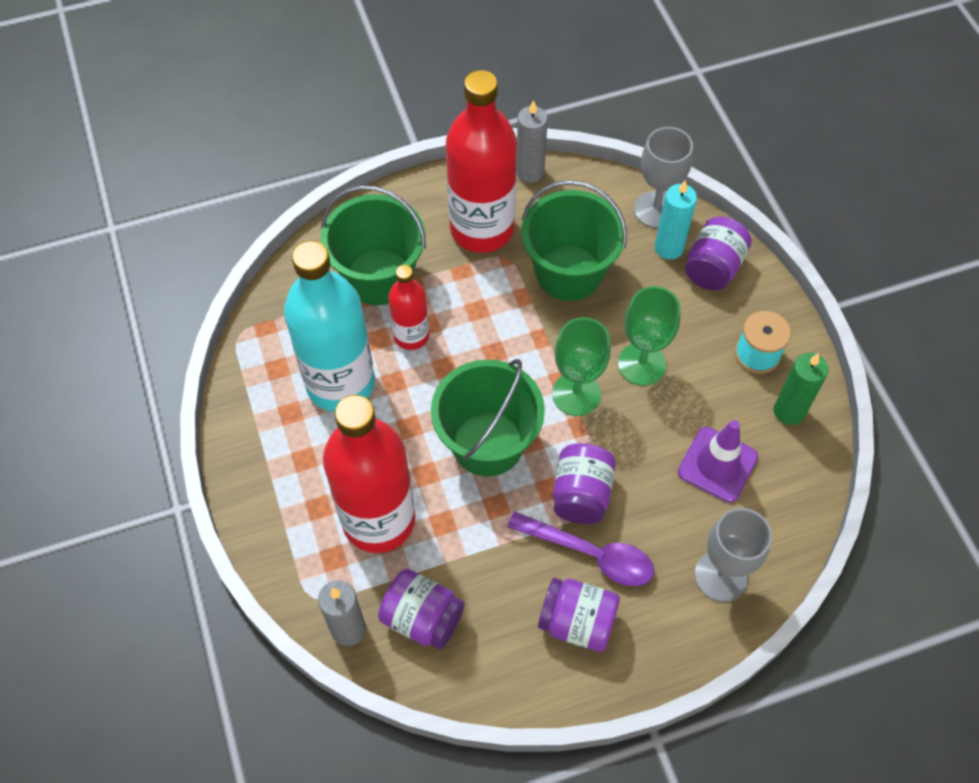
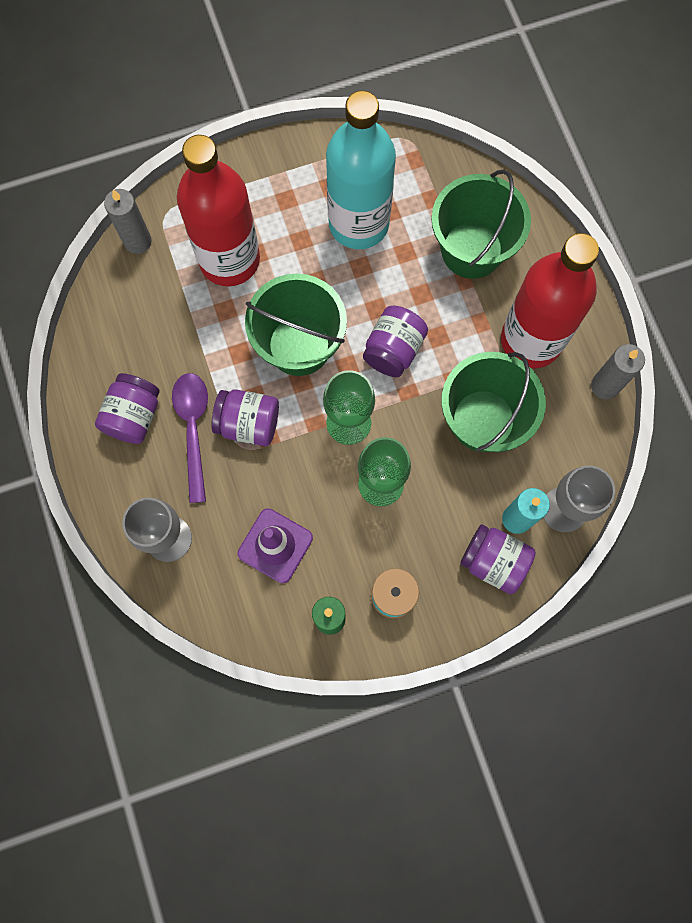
camera: 90 degrees right, 15 degrees up
(411, 336) = (408, 280): red bottle -> none
(422, 618) = (143, 296): purple jar -> purple jar (393, 350)
(590, 554) = (193, 429): purple spoon -> purple spoon turned 150 degrees clockwise

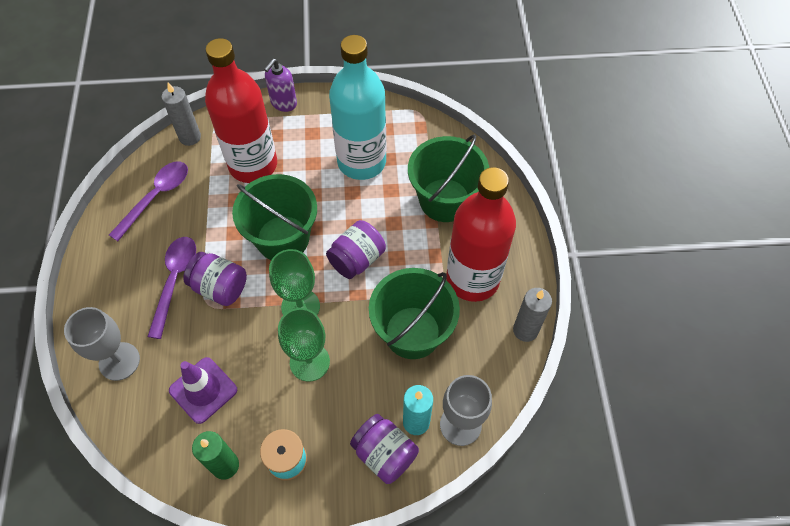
camera: 15 degrees right, 15 degrees down
(128, 331) = (156, 197): none -> purple spoon
(134, 416) = (133, 259): purple jar -> none
(236, 166) = (283, 103): none -> purple soap dispenser

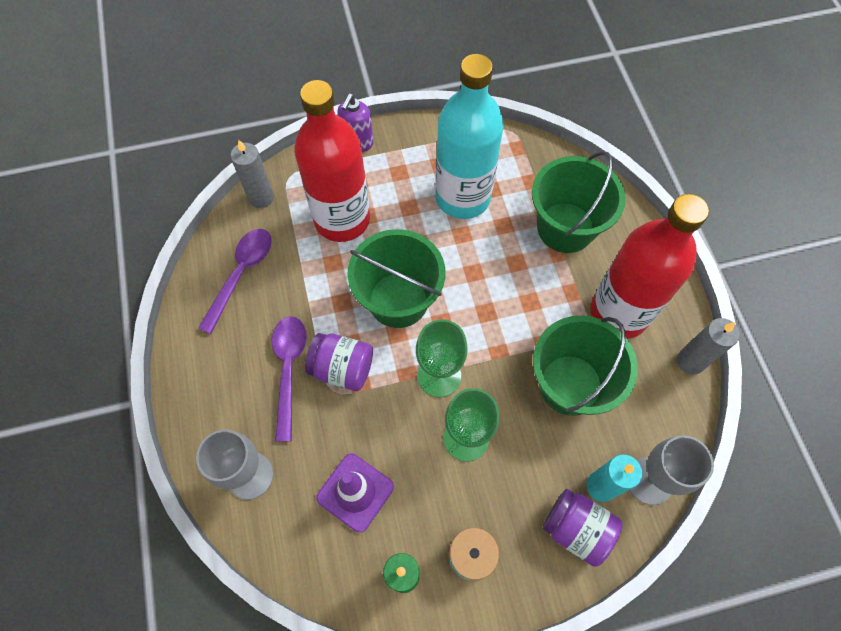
camera: 10 degrees left, 5 degrees up
(357, 259) = (487, 311): purple jar -> none

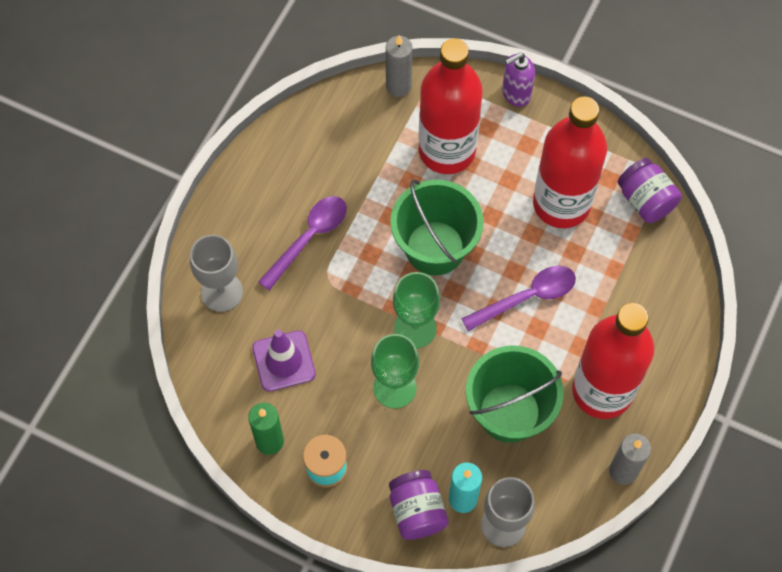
camera: 40 degrees right, 0 degrees up
(241, 274) = (333, 138): purple spoon -> purple spoon (527, 297)
(342, 368) = (348, 267): purple jar -> purple jar (645, 200)
(462, 197) = (561, 204): turquoise bottle -> red bottle
(565, 227) = (624, 292): green bucket -> none

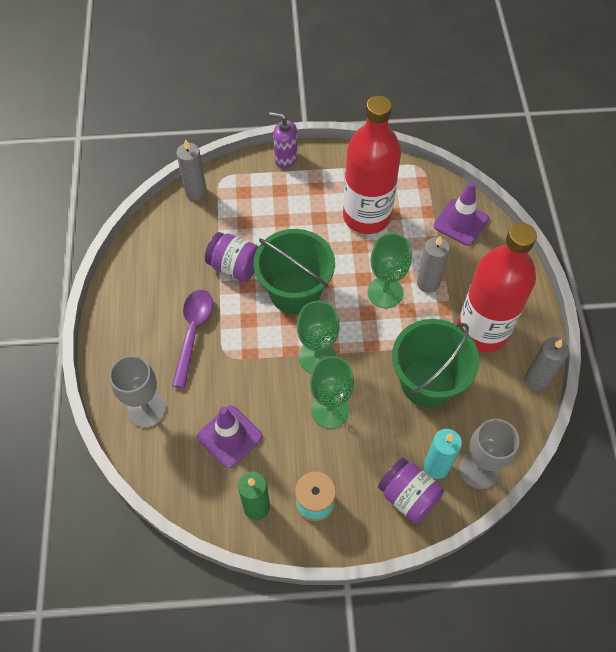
camera: 30 degrees left, 5 degrees down
(447, 151) = (260, 219): red bottle -> none
(516, 94) = (285, 158): purple soap dispenser -> purple soap dispenser turned 75 degrees clockwise
(527, 297) = (385, 292): purple spoon -> green goblet
(578, 311) = (428, 283): none -> grey candle
(645, 200) = (423, 186): purple jar -> purple jar (234, 266)
(659, 262) = (461, 222): none -> purple traffic cone

